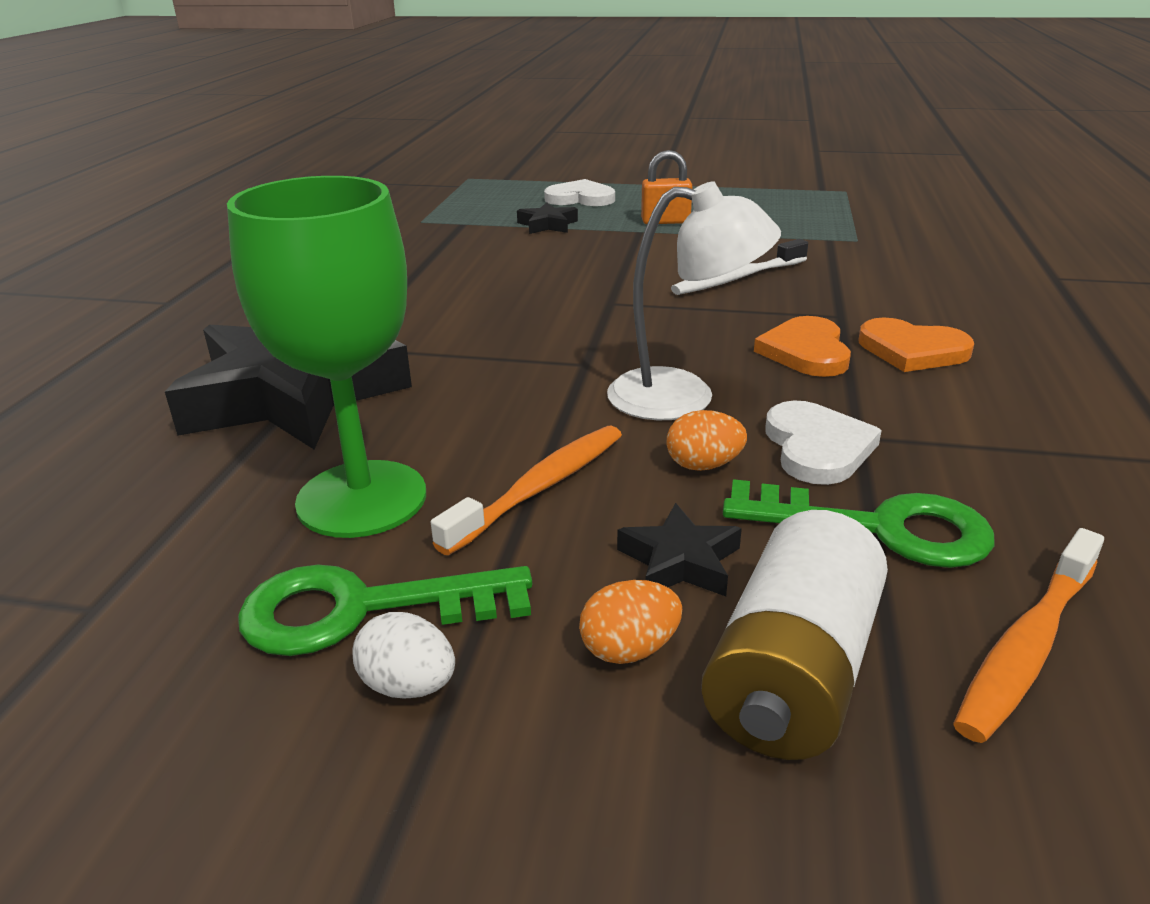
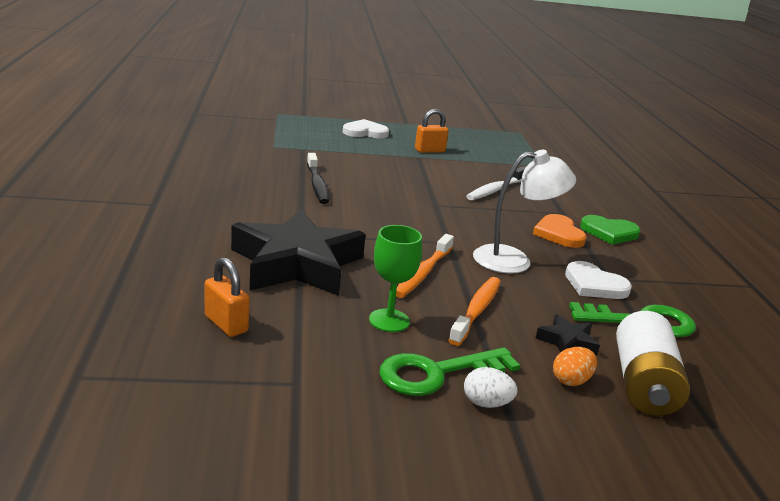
camera: 20 degrees left, 5 degrees down
(85, 491) = (226, 324): none -> orange padlock
(362, 498) = (389, 320): green goblet -> green goblet, size x0.58
(438, 273) = (317, 185): none -> black toothbrush
(547, 225) = (359, 151): black star -> none
(703, 465) = (547, 296): orange egg -> none
(817, 447) = (594, 285): white heart -> white heart turned 150 degrees clockwise
(912, 350) = (609, 232): orange heart -> green heart
(1026, 646) = (726, 367): orange toothbrush -> orange toothbrush (422, 273)

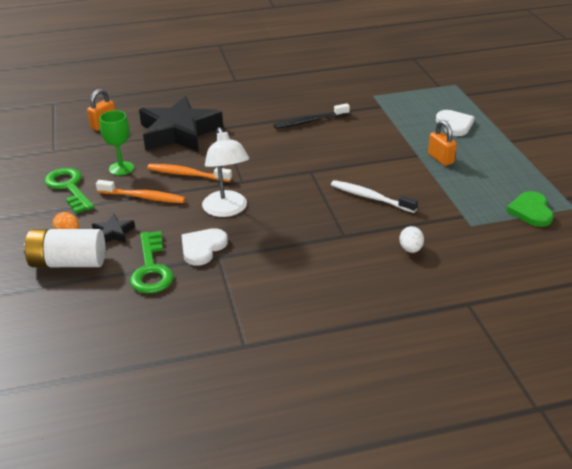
camera: 85 degrees right, 10 degrees up
(486, 403) = (42, 204): white egg -> white egg (410, 249)
(558, 234) = (292, 232): orange heart -> none
(609, 232) = (315, 261): green heart -> green heart (531, 211)

